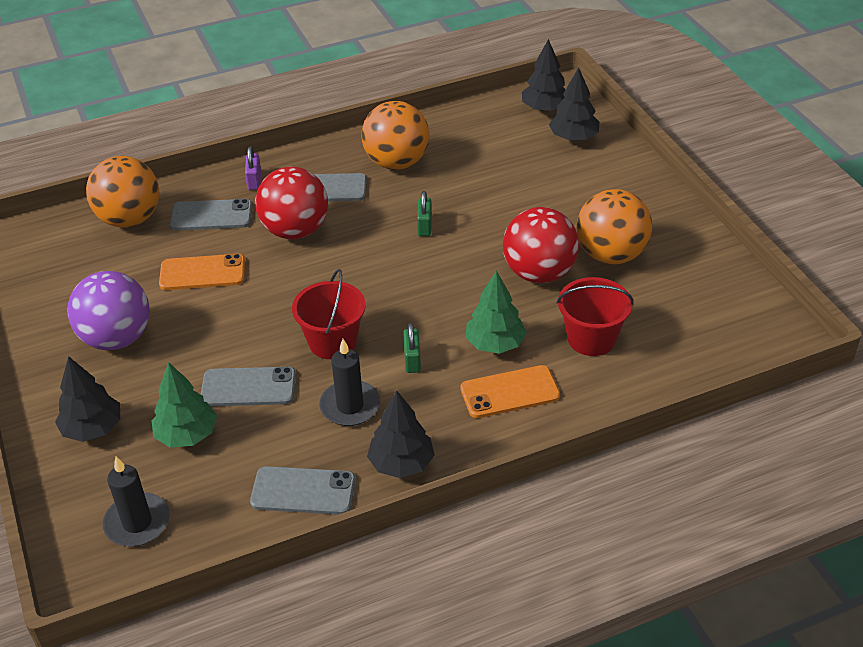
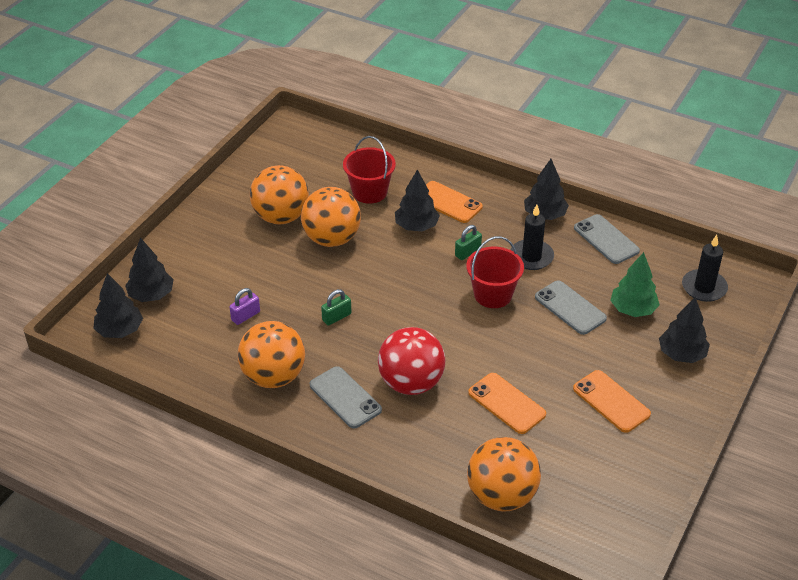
camera: 130 degrees left, 0 degrees up
(117, 338) = (611, 401): purple ball -> orange phone
(211, 216) = (445, 445): grey phone -> none
(254, 180) = (378, 450): purple padlock -> purple padlock (245, 316)
(495, 344) = (416, 226): green tree -> black tree
(539, 273) = (331, 239): red ball -> orange ball

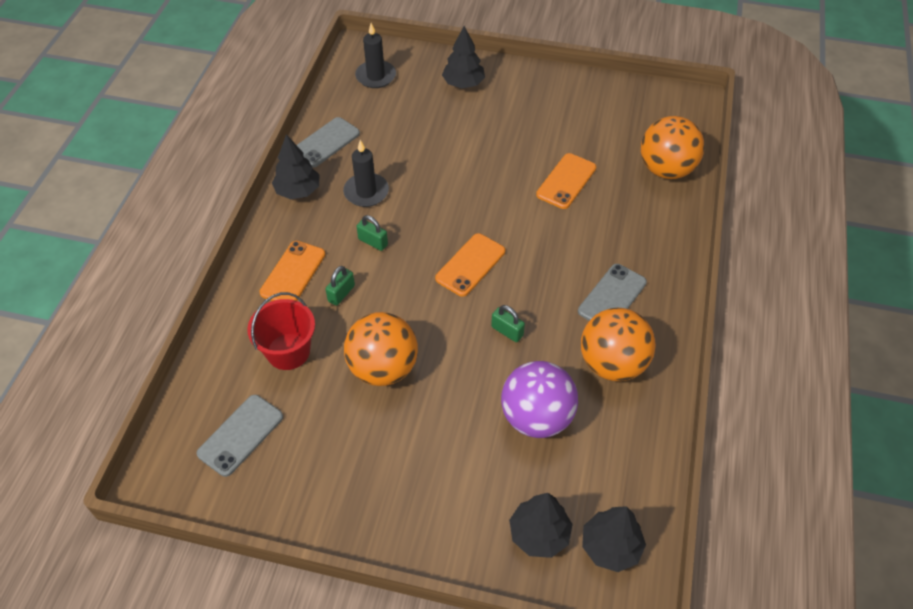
camera: 105 degrees left, 10 degrees up
(245, 316) = (536, 417): purple padlock -> purple ball
(281, 217) = (356, 433): orange ball -> none
(411, 383) = (572, 251): red ball -> none
(416, 226) = (341, 293): black tree -> green padlock
(493, 295) = (430, 212): red bucket -> none
(570, 308) = (430, 156): grey phone -> grey phone (240, 435)
(611, 401) = (534, 118): orange phone -> orange phone (470, 265)
(632, 309) = (418, 116): green tree -> none

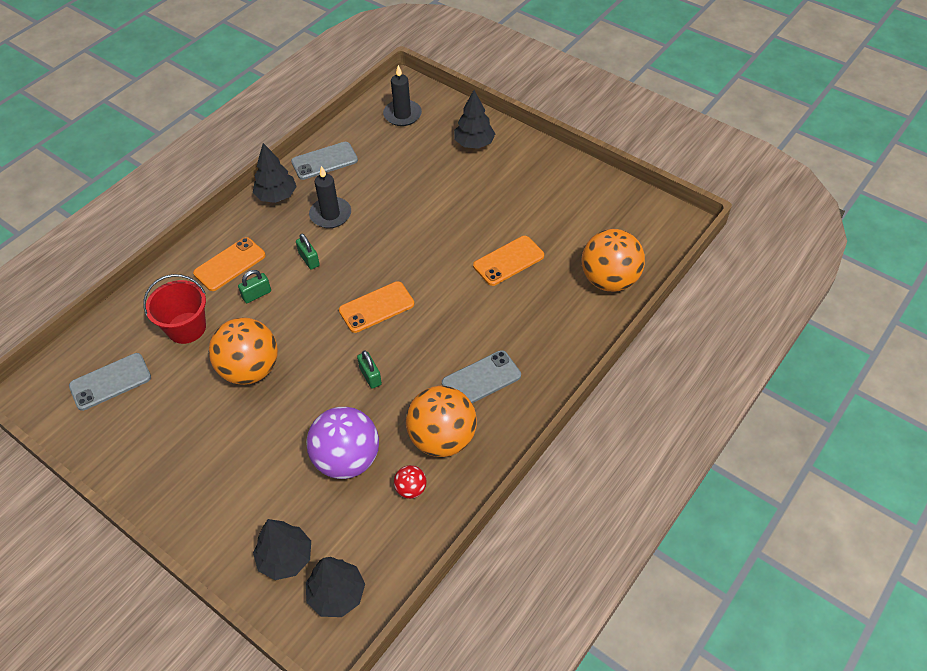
camera: 25 degrees right, 0 degrees up
(614, 421) = (411, 489): none -> red ball

